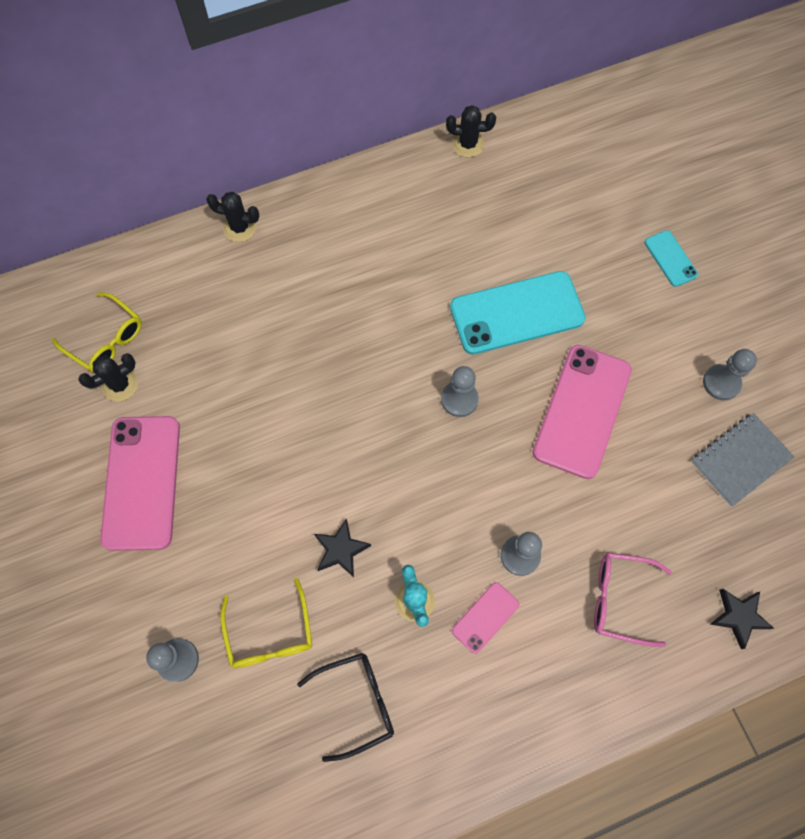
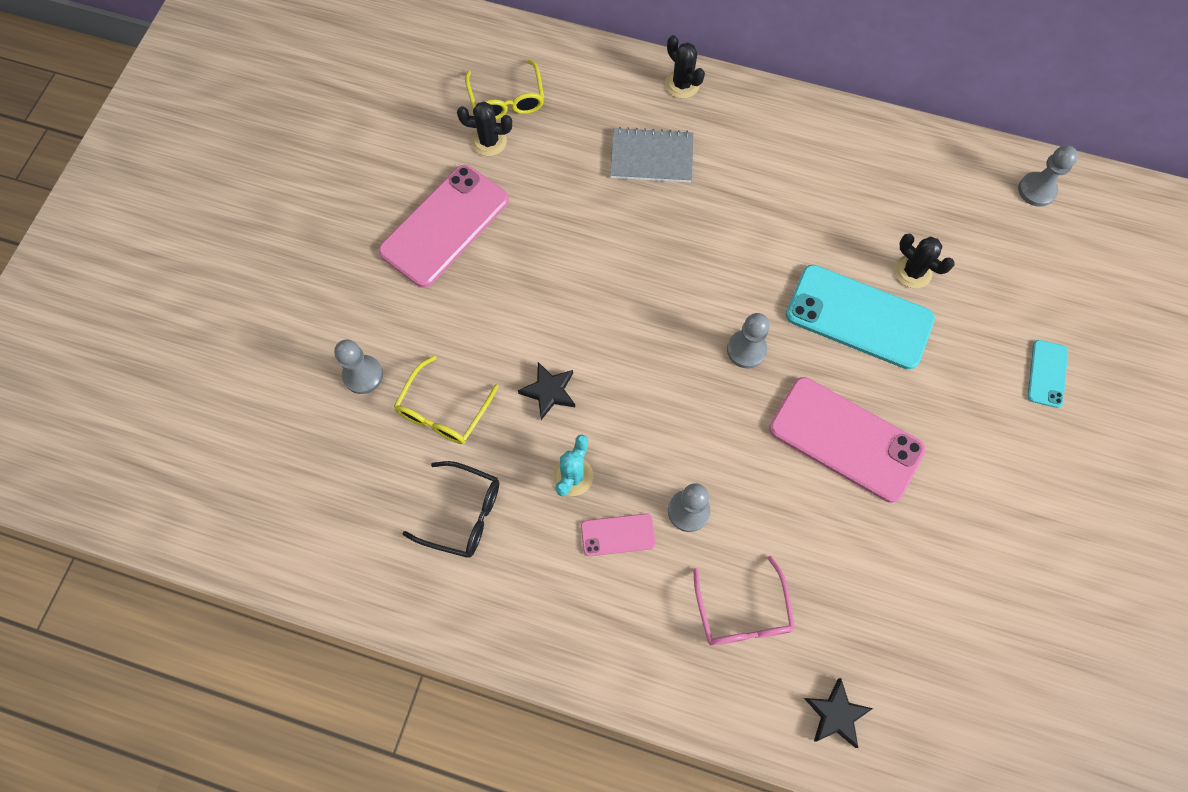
camera: 40 degrees right, 0 degrees up
(468, 144) = (939, 146): black cactus -> black cactus (912, 271)
(582, 411) = (845, 439): pink phone -> pink phone turned 60 degrees clockwise
(620, 599) = (743, 613): pink glasses -> pink glasses turned 150 degrees counterclockwise
(721, 383) = (998, 514): grey pawn -> grey pawn (1036, 190)
(740, 460) = (957, 591): grey notebook -> grey notebook (651, 157)

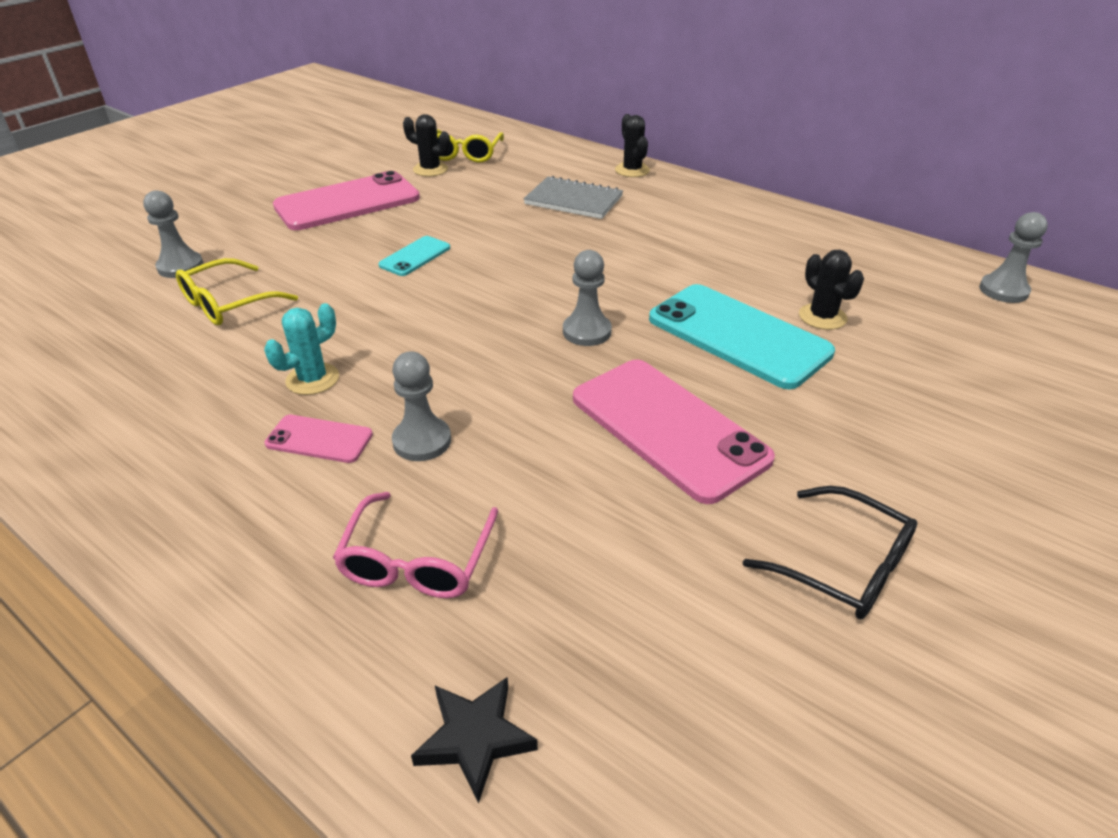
camera: 20 degrees right, 30 degrees down
(464, 514) = (168, 379): black glasses -> black glasses (844, 566)
(549, 392) = (346, 314): black star -> none
(1047, 374) = (984, 434): turquoise phone -> turquoise phone (415, 256)

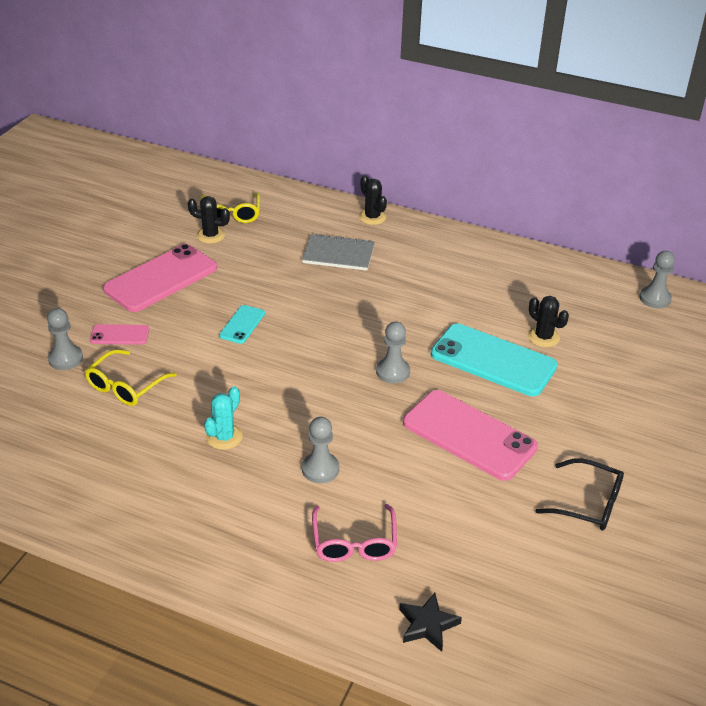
camera: 15 degrees left, 0 degrees up
(319, 439) = (254, 479): pink phone -> pink phone (119, 335)

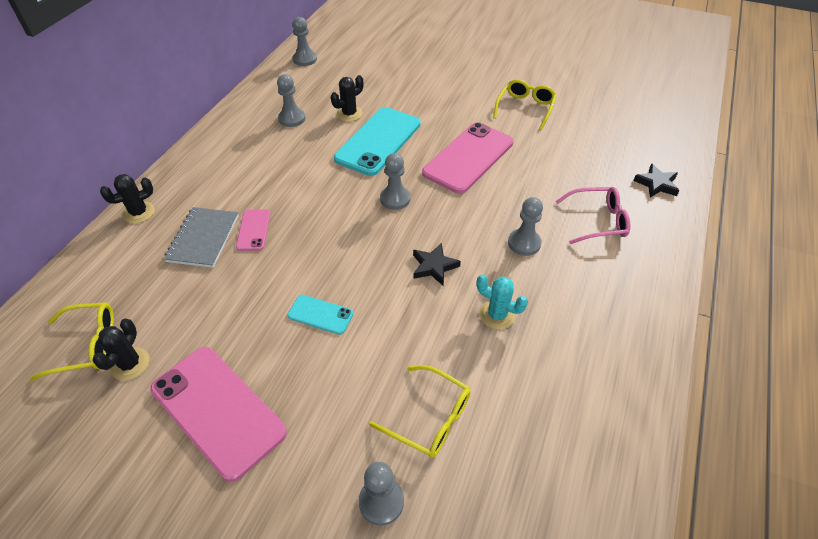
camera: 90 degrees left, 10 degrees up
(119, 335) = (334, 441): pink phone -> pink phone (253, 230)
(292, 397) = (434, 266): none -> black star
(526, 294) = (292, 118): none -> grey pawn
(589, 504) = (525, 108): black glasses -> yellow glasses

